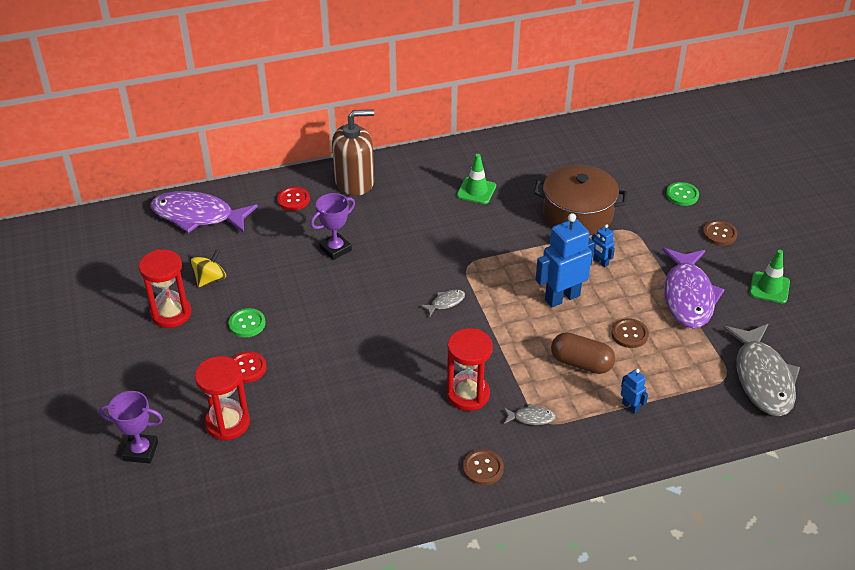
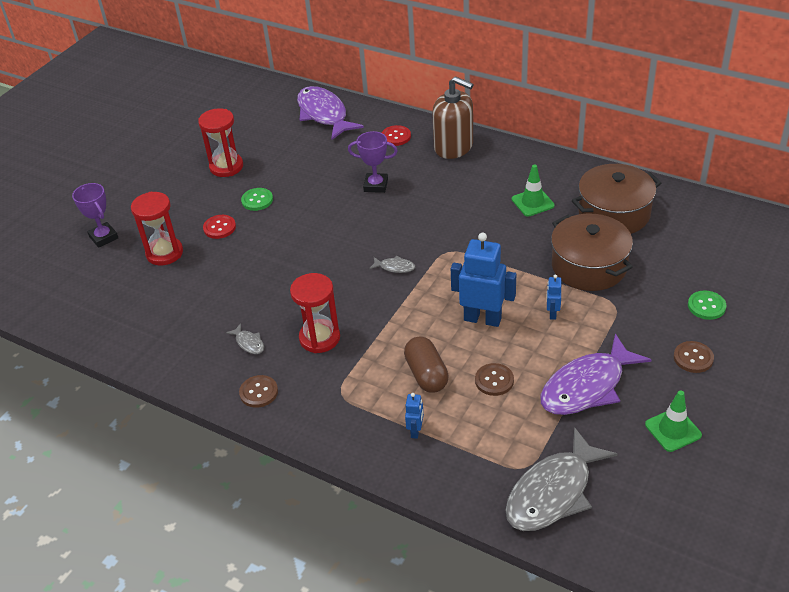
camera: 50 degrees right, 0 degrees up
(210, 279) = (276, 159): yellow spinning top -> none
(531, 418) = (336, 384): grey fish -> grey fish (249, 343)
(542, 166) = (614, 213): none -> brown pot

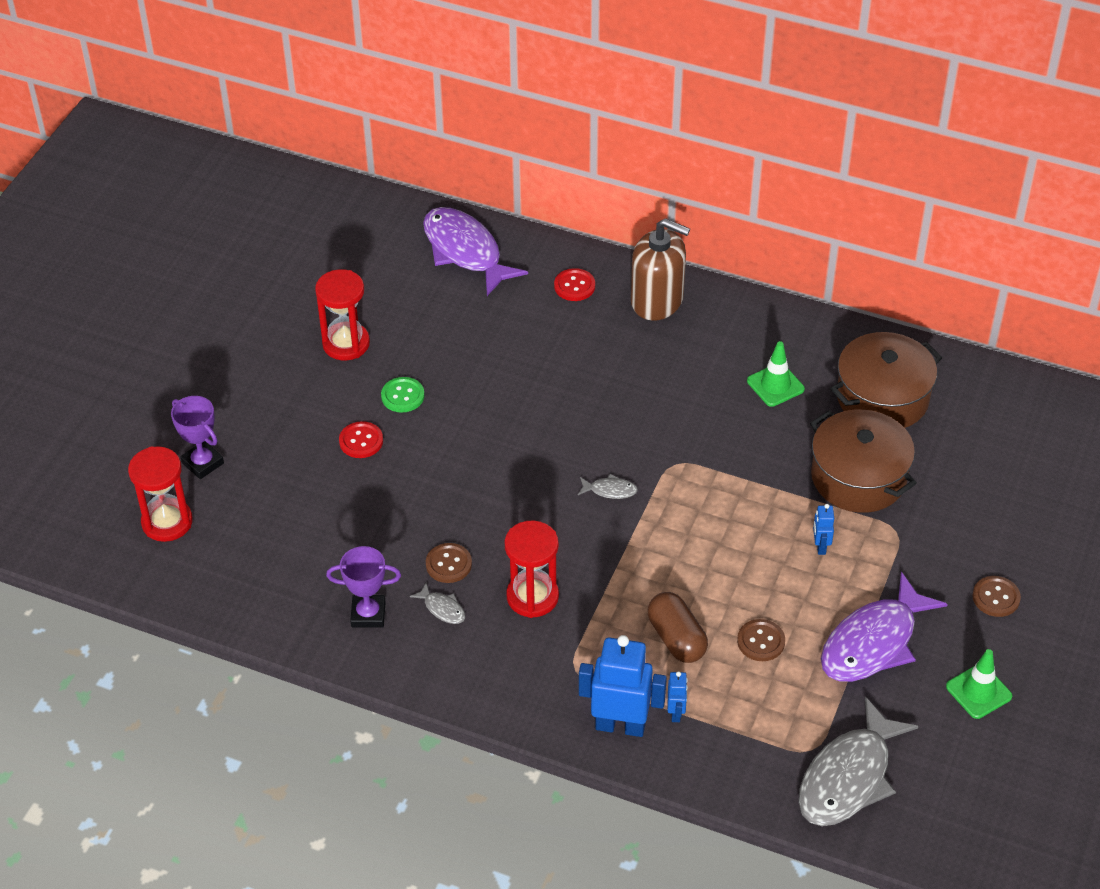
camera: 10 degrees left, 5 degrees up
(164, 253) = (295, 483): red hourglass -> red hourglass (167, 522)
(259, 392) = (471, 675): brown button -> brown button (448, 564)
(376, 185) = (561, 366): purple trophy -> purple trophy (368, 614)
(482, 319) = (734, 559): blue robot -> blue robot (620, 726)
(706, 306) = (1007, 526): green button -> none

